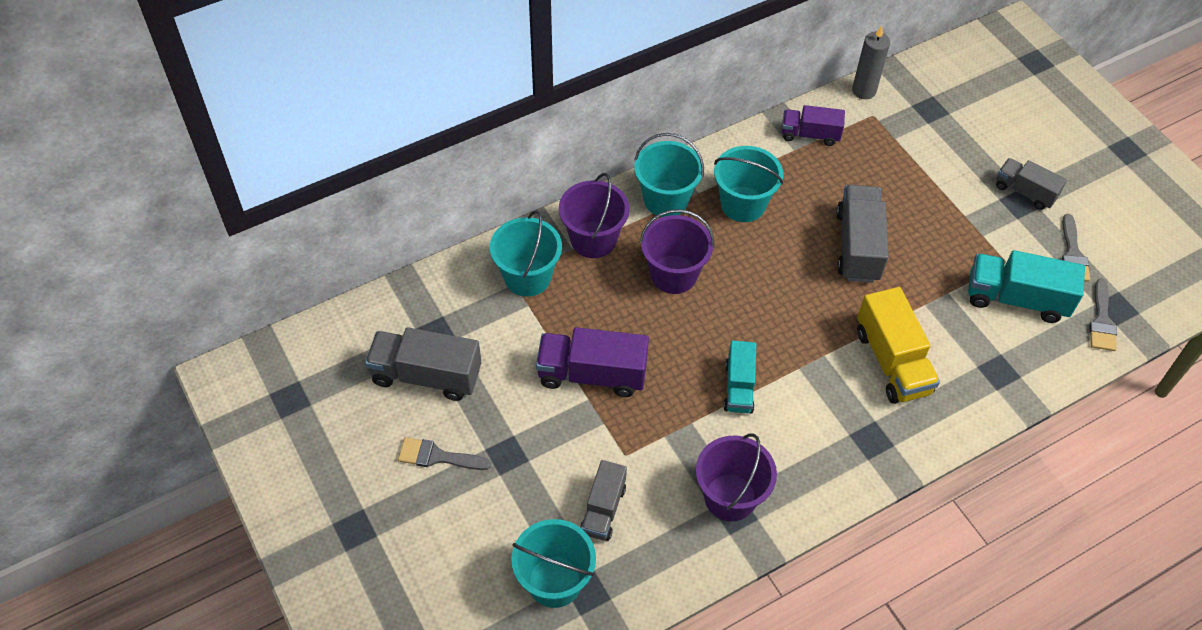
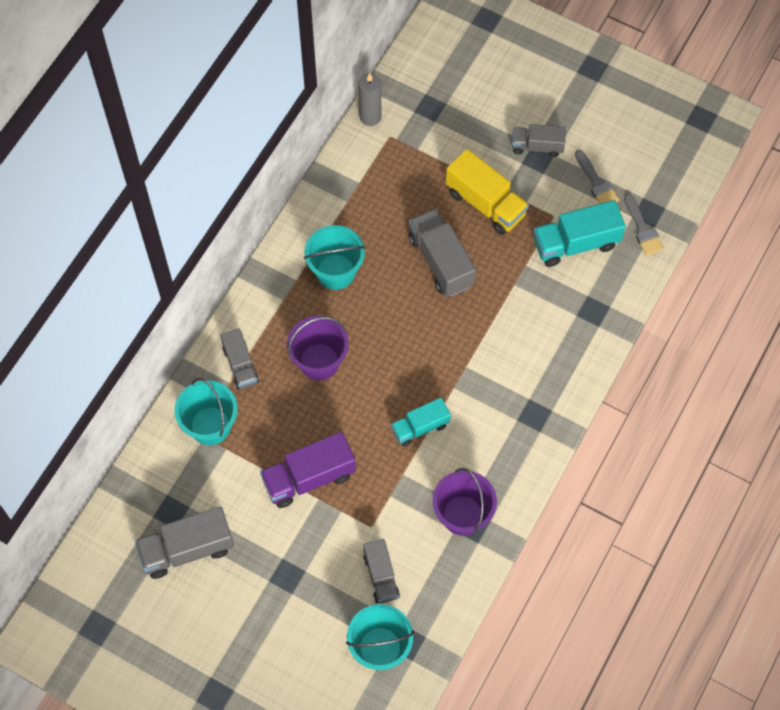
camera: 30 degrees left, 10 degrees up
(437, 456) = (237, 606): grey brush -> none
(593, 239) = (240, 365): purple bucket -> grey truck
(666, 199) = (274, 300): turquoise bucket -> none
(739, 387) = (420, 427): turquoise truck -> turquoise truck turned 90 degrees clockwise
(810, 134) = (351, 180): purple truck -> none
(892, 361) = (516, 345): yellow truck -> yellow truck (485, 203)

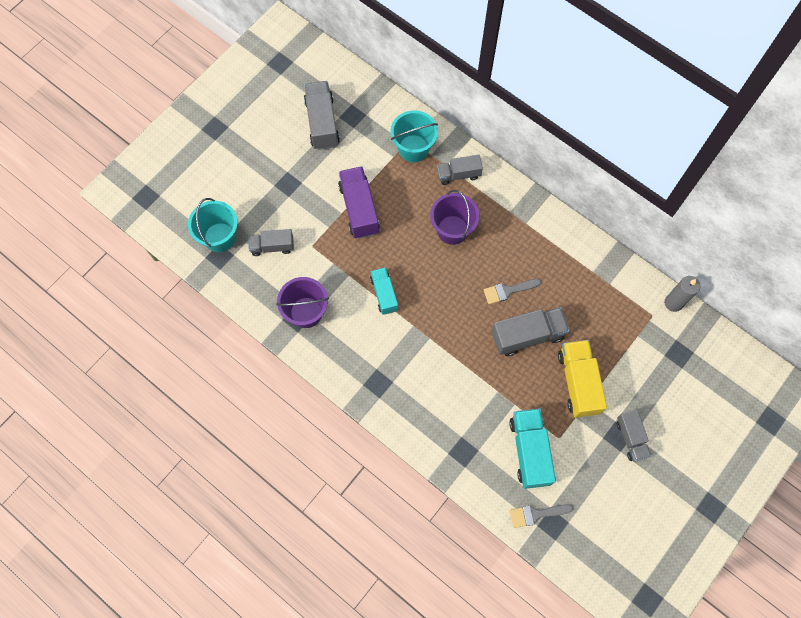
camera: 100 degrees right, 5 degrees up
(335, 272) = (529, 253): turquoise bucket -> none
(485, 203) = (578, 382): yellow truck -> yellow truck turned 120 degrees clockwise
(537, 146) = (631, 438): grey truck -> grey truck turned 150 degrees clockwise
(597, 183) = (588, 483): grey brush -> grey brush (508, 291)

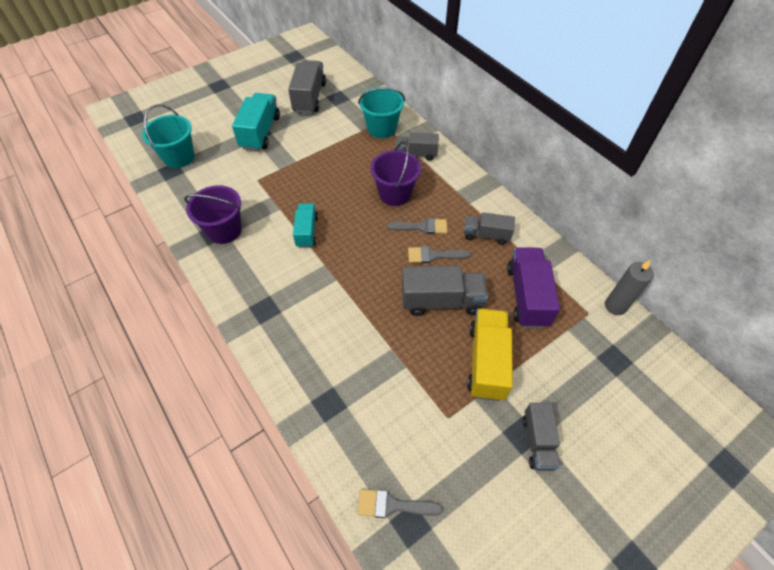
camera: 15 degrees right, 15 degrees down
(272, 246) = (221, 173): grey truck -> grey truck (486, 235)
(359, 209) = (313, 161): purple truck -> purple truck (527, 296)
(489, 262) = (422, 227): none -> grey brush
(529, 451) = (407, 424): turquoise truck -> turquoise truck (260, 132)

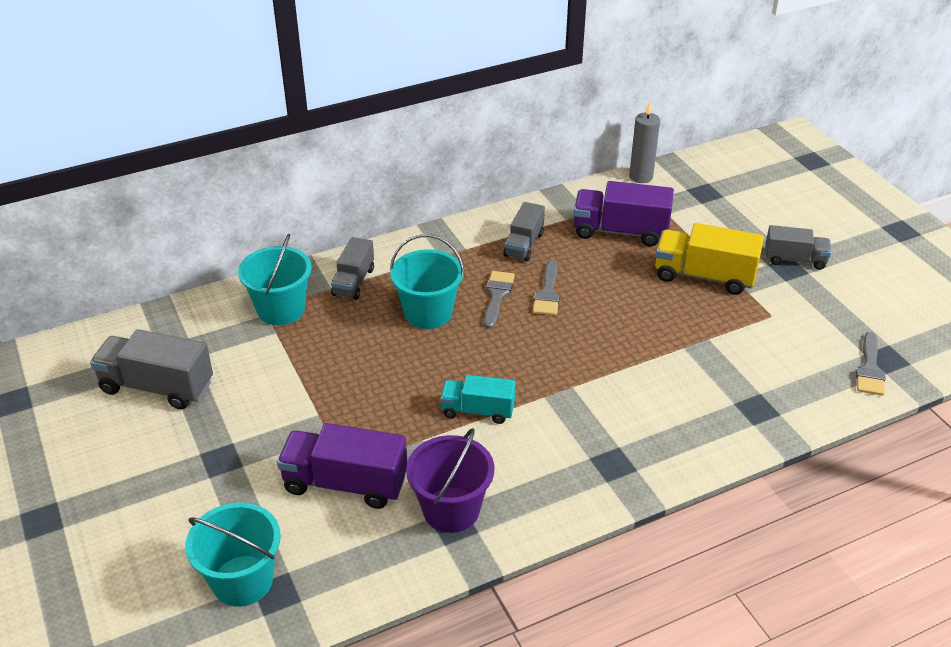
camera: 80 degrees left, 15 degrees down
(243, 182) = (345, 483): none -> purple truck
(260, 132) = (224, 457): turquoise truck -> none
(395, 194) = (428, 313): purple bucket -> turquoise bucket
(441, 301) = (619, 297): grey truck -> none

